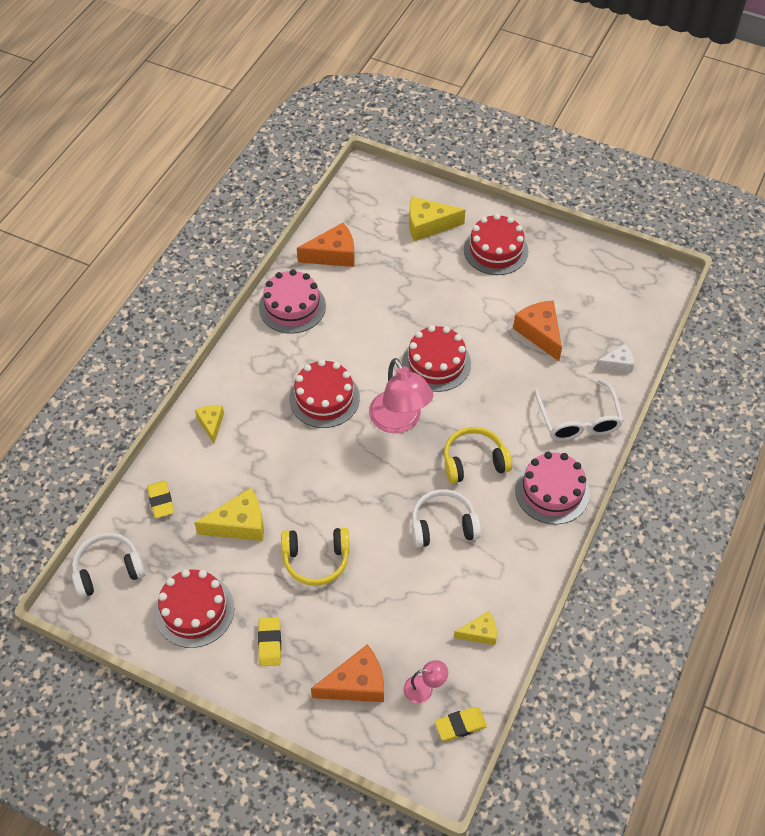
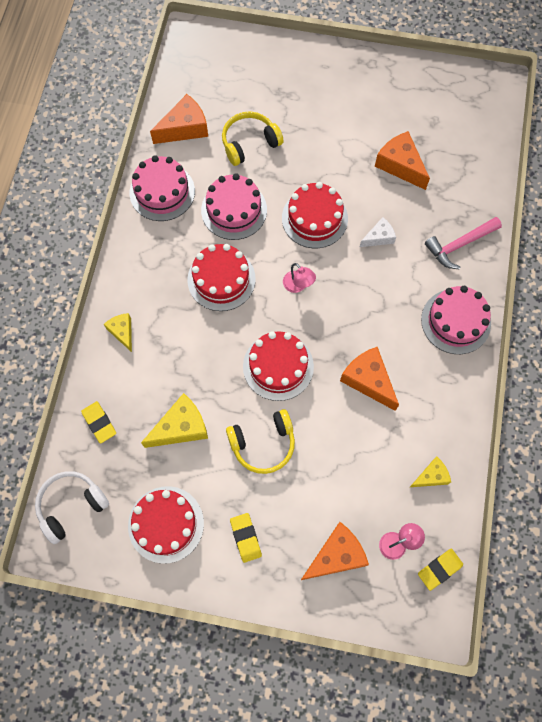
camera: 15 degrees left, 15 degrees up
(357, 338) = (234, 210): none -> pink cake
(399, 421) = (298, 286): pink lamp -> pink lamp, size x0.49
(428, 225) = (265, 77): yellow cheese -> none
(443, 525) = (368, 380): white headphones -> orange cheese
(474, 461) = (378, 309): yellow headphones -> yellow headphones (249, 143)
(495, 250) = (336, 89): red cake -> red cake (278, 366)
(578, 420) = (459, 245): white glasses -> pink hammer
(617, 364) = (478, 180): white cheese -> white cheese (379, 237)

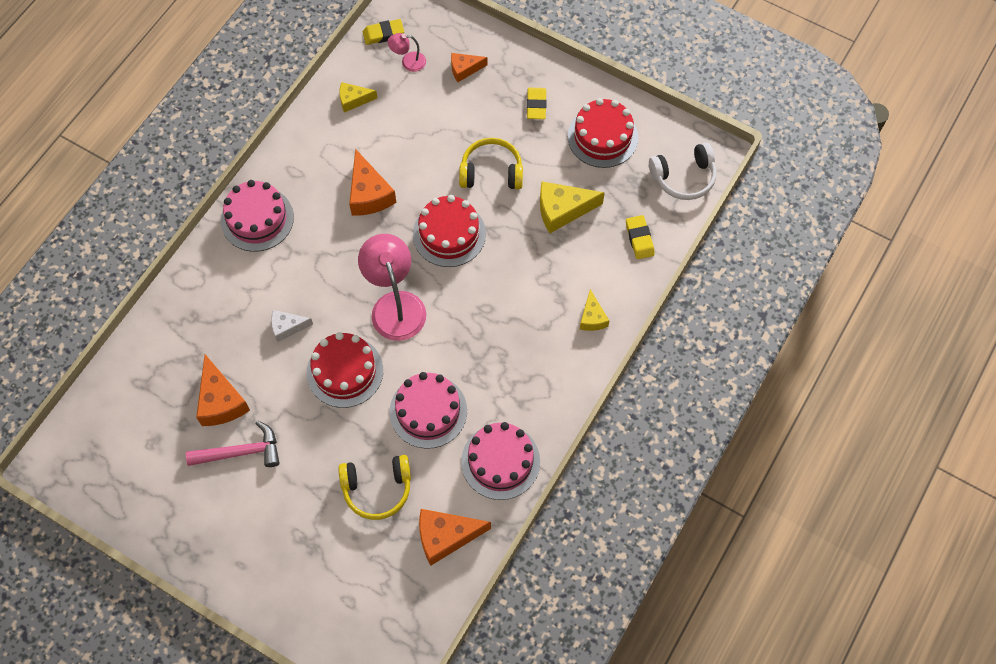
camera: 160 degrees left, 5 degrees down
(221, 279) = (471, 338): red cake -> none
(298, 286) = (395, 305): pink lamp -> pink lamp, size x2.06
(336, 555) = (464, 69): orange cheese -> orange cheese, size x0.60
(459, 245) = (209, 291): pink hammer -> pink hammer (241, 452)

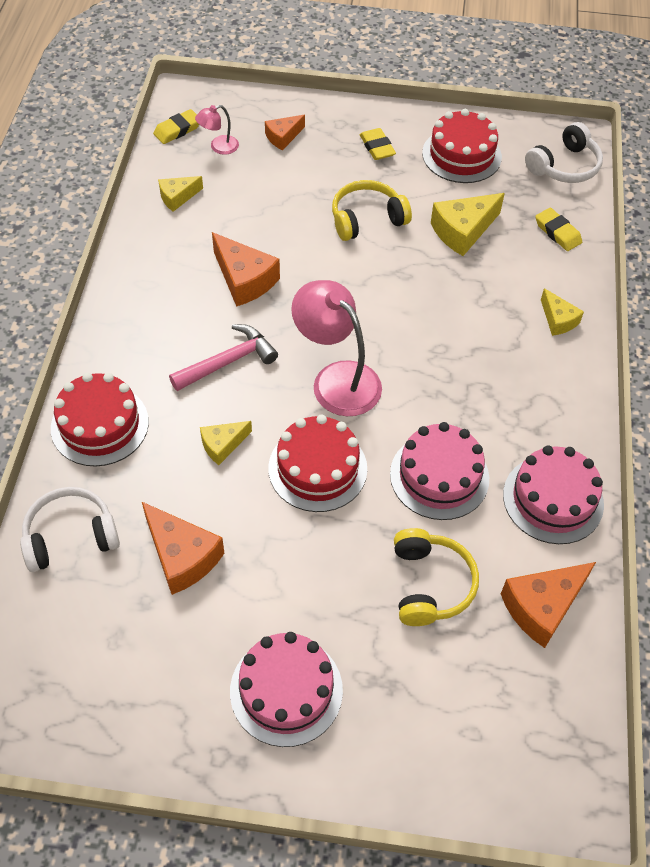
camera: 25 degrees left, 10 degrees down
(154, 357) = (70, 536): none -> white headphones
(241, 452) = (238, 606): pink hammer -> pink hammer (228, 361)
(257, 219) = (126, 344): pink cake -> pink cake (286, 690)
(287, 327) = (222, 445): white cheese -> yellow cheese
(377, 489) = (430, 584): yellow headphones -> yellow headphones turned 60 degrees counterclockwise
(449, 234) = (356, 290): red cake -> red cake (100, 425)

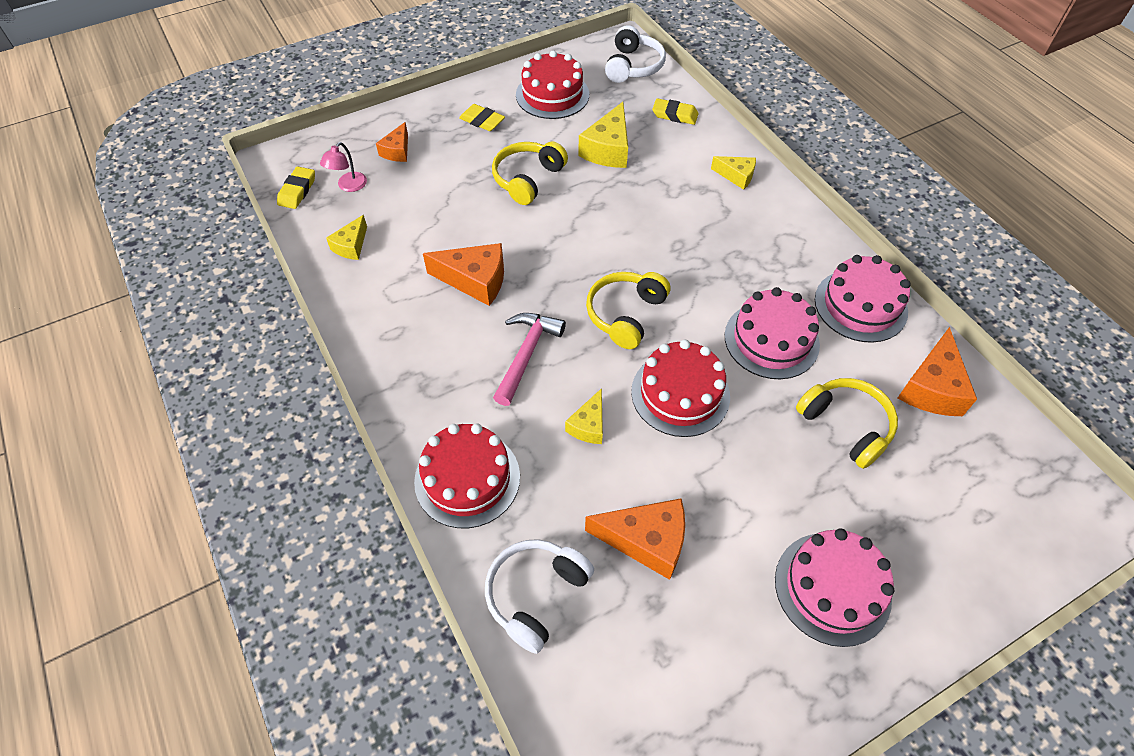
camera: 35 degrees left, 0 degrees up
(337, 379) = (625, 314): pink lamp -> yellow headphones

